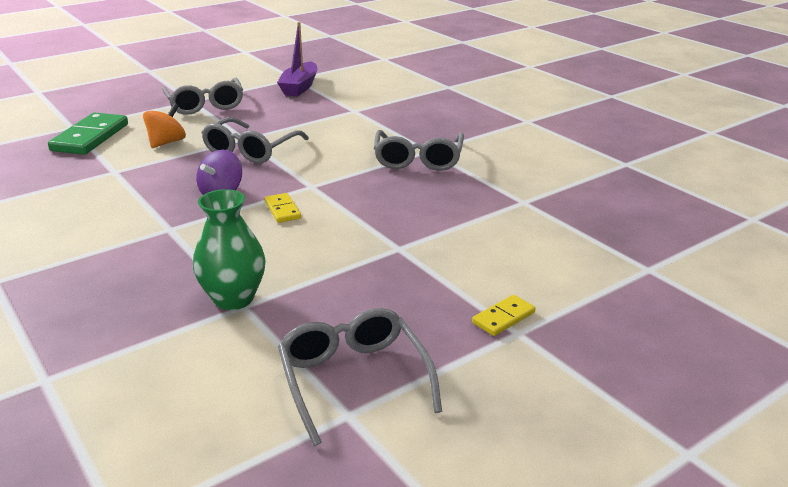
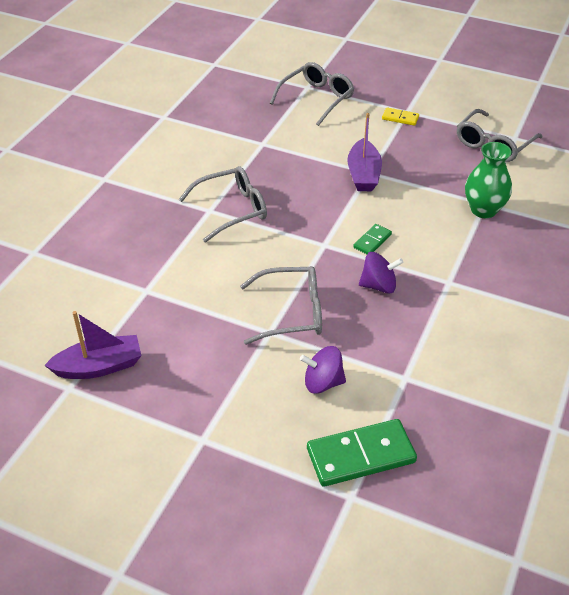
camera: 120 degrees left, 15 degrees up
(166, 142) = (322, 382): orange spinning top -> purple spinning top
(205, 105) = (208, 417): grey glasses -> grey glasses (317, 98)
(282, 210) = (372, 241): yellow domino -> green domino
(399, 243) = (363, 174): none -> purple boat

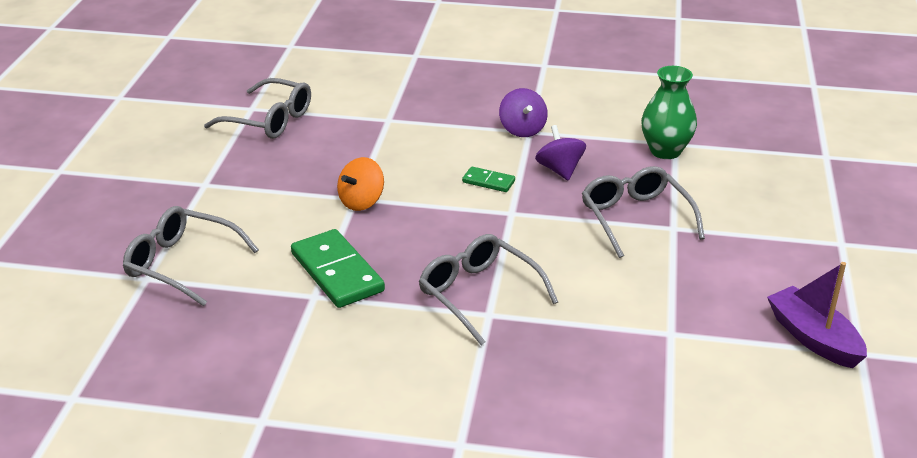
camera: 105 degrees left, 10 degrees down
(322, 382) = (716, 186): purple spinning top -> purple spinning top (522, 130)
(360, 455) = (781, 156): green domino -> green domino (337, 272)
(363, 174) = (361, 202): purple boat -> orange spinning top
(400, 118) = (223, 188): yellow domino -> none
(483, 210) = (401, 119): green vase -> green vase (665, 151)

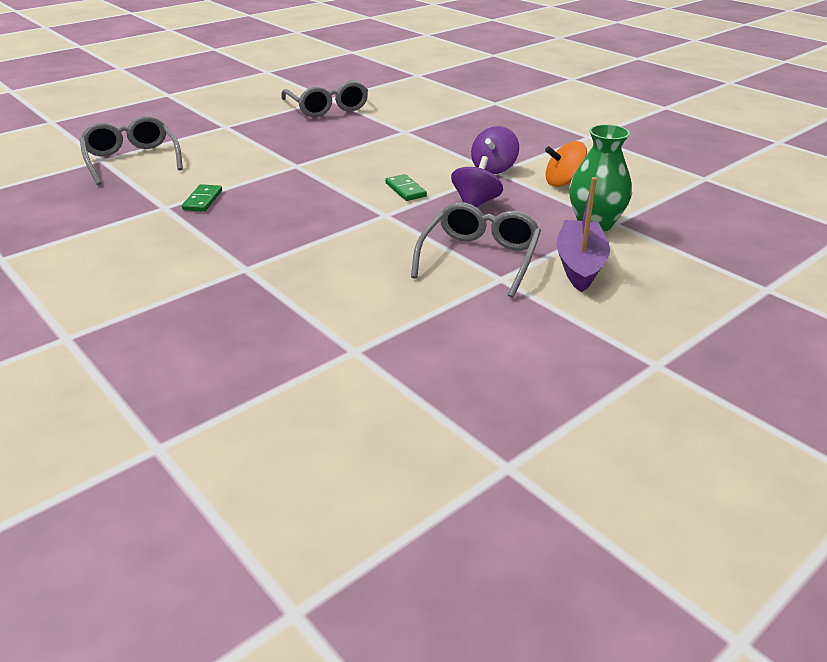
camera: 40 degrees right, 0 degrees up
(337, 272) = (202, 200): green domino -> green domino, size x0.51
(361, 202) = (296, 169): orange spinning top -> orange spinning top (563, 183)
(477, 294) = (263, 252): grey glasses -> none
(813, 338) = (480, 426): purple boat -> purple boat (580, 265)

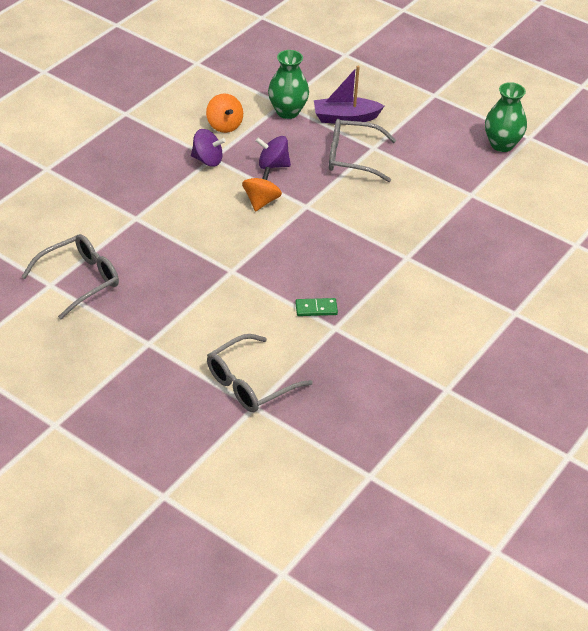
camera: 105 degrees left, 10 degrees up
(405, 190) = (261, 201): green domino -> orange spinning top
(488, 419) = (502, 144): none -> green vase

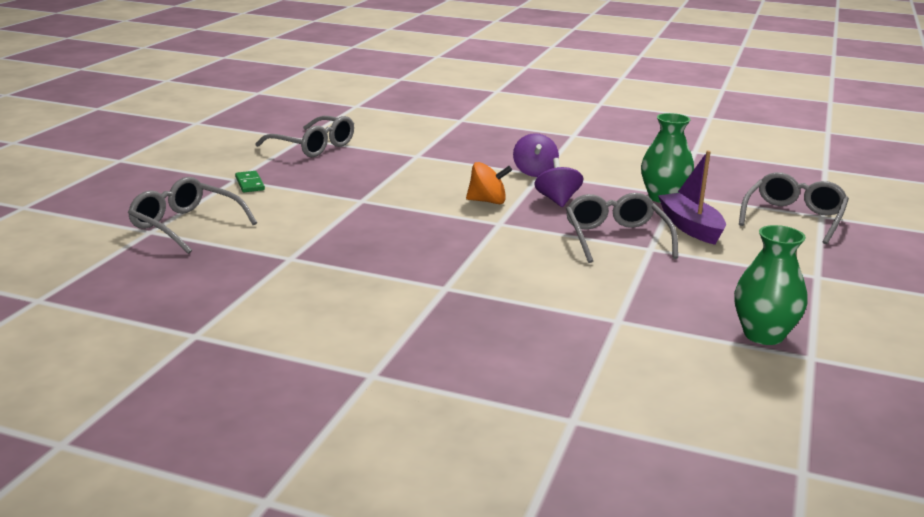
camera: 75 degrees right, 20 degrees down
(224, 125) = (602, 173): orange spinning top -> none
(316, 309) = (319, 245): green domino -> green domino (249, 184)
(344, 67) = (793, 217): none -> grey glasses

